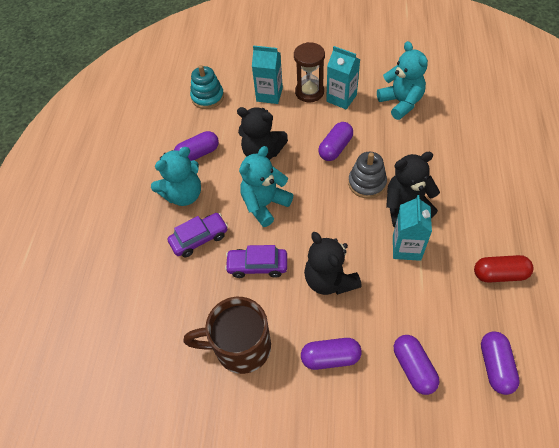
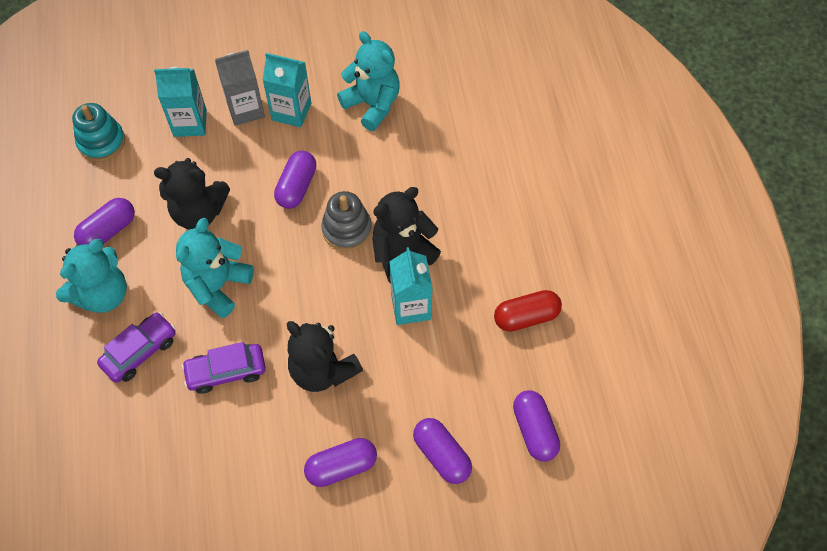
camera: 20 degrees left, 5 degrees up
(240, 347) = (227, 481): brown mug -> none
(309, 92) = (245, 109): brown hourglass -> grey carton

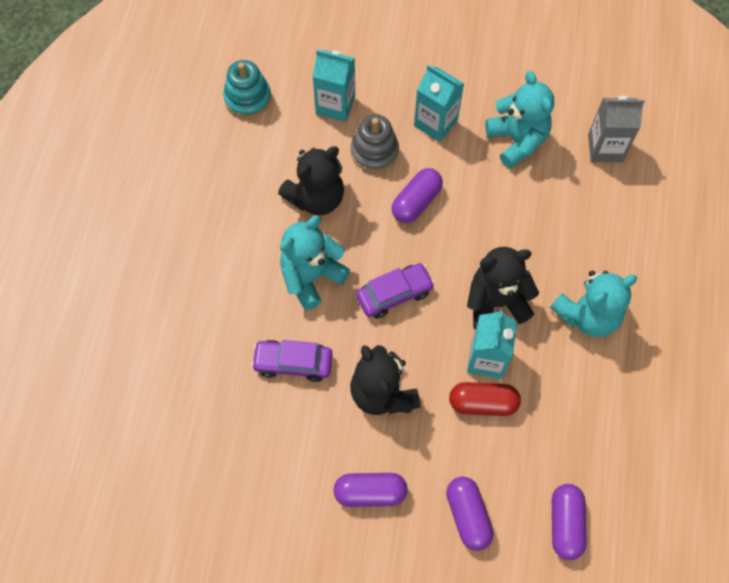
camera: 20 degrees right, 5 degrees up
(103, 294) = (204, 249): turquoise teddy bear -> turquoise teddy bear (587, 315)
(108, 231) = (228, 189): purple capsule -> none
(140, 351) = (221, 316): purple car -> purple car (394, 294)
(199, 212) = (316, 198): black teddy bear -> black teddy bear turned 60 degrees counterclockwise
(245, 109) = (392, 107): grey carton -> grey carton (605, 148)
(347, 229) = (450, 260): grey stacking toy -> grey stacking toy (374, 151)
(526, 317) = (596, 408): red capsule -> red capsule (483, 403)

